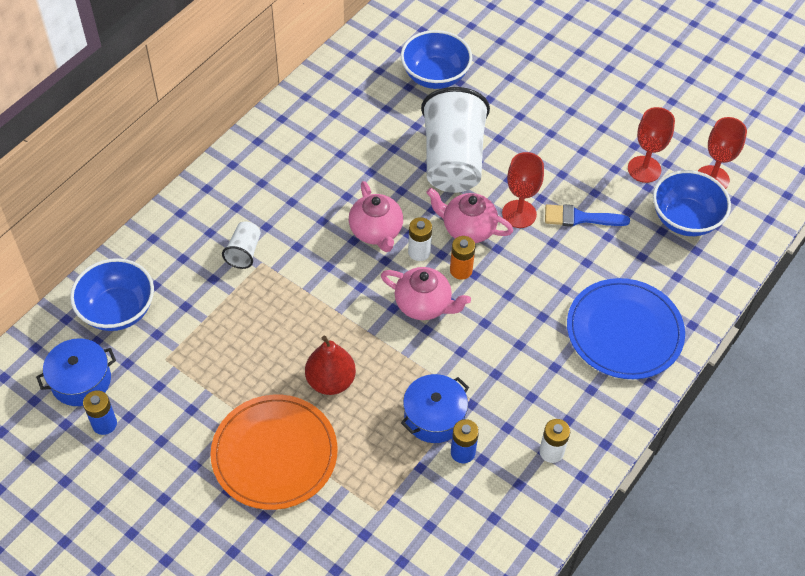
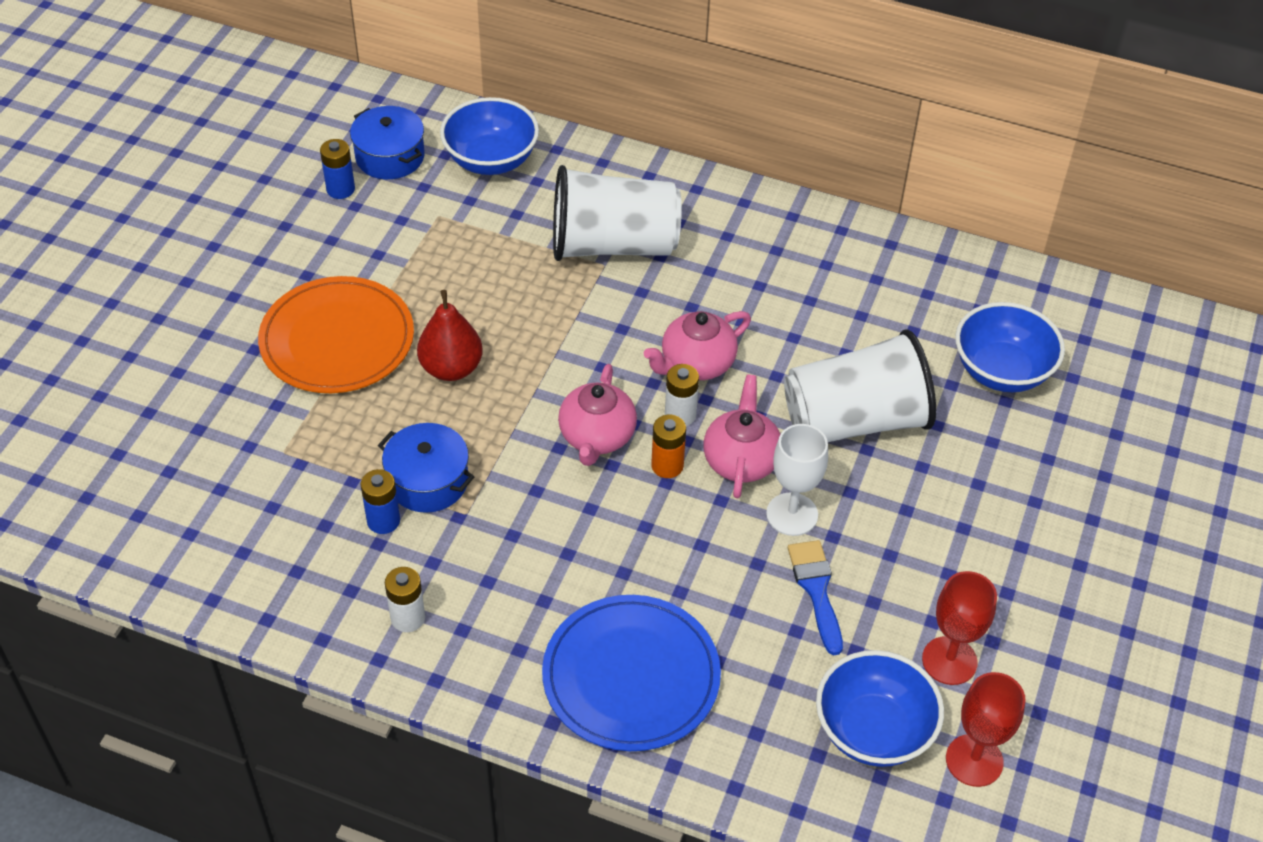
camera: 75 degrees right, 5 degrees down
(244, 252) = (613, 245): white cup -> white cup, size x2.27
(519, 214) = (792, 514): red goblet -> white goblet

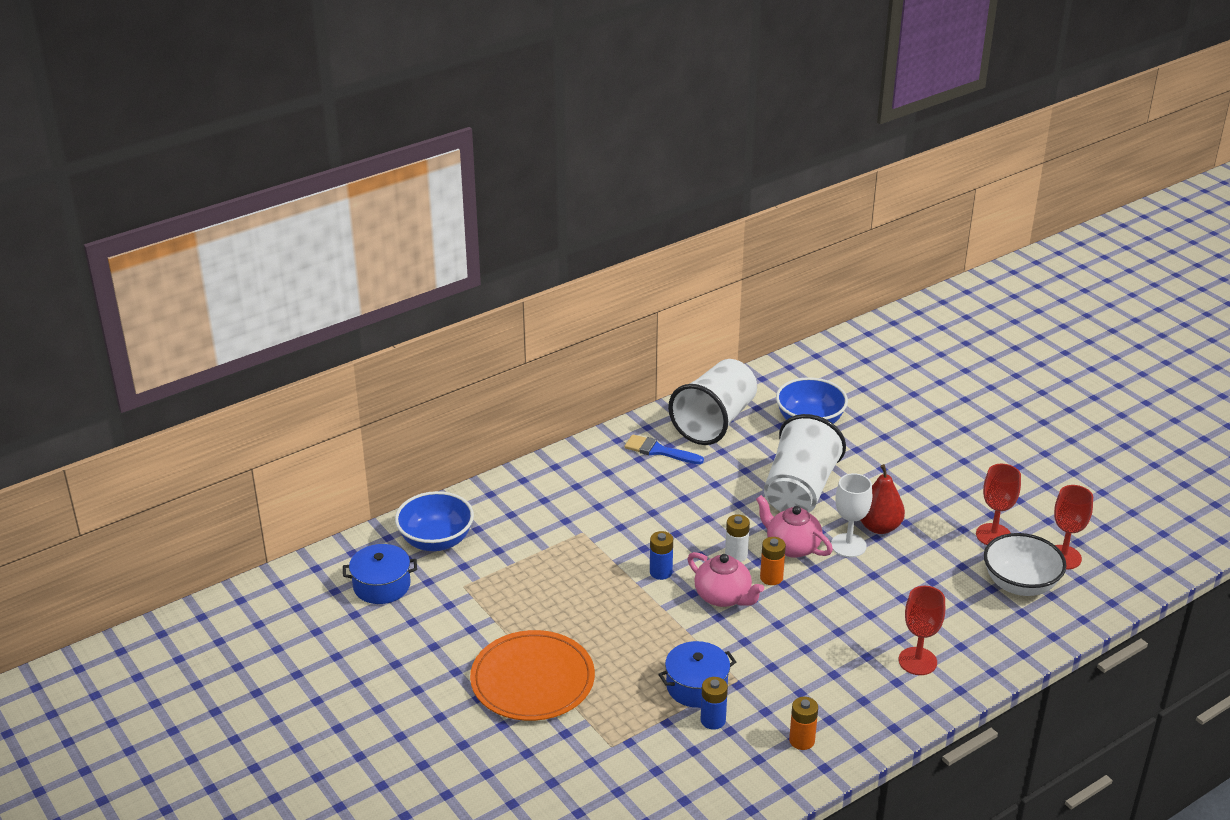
camera: 55 degrees left, 15 degrees down
(340, 189) = (388, 622): blue battery -> blue battery (661, 572)
(408, 618) = (801, 740): white battery -> orange battery
(451, 368) = (608, 636): red pear -> red pear (879, 527)
(613, 245) = (569, 521): white cup -> white cup (715, 422)
(631, 676) = (917, 661): blue plate -> red goblet
(696, 364) = (701, 530): pink teapot -> none
(816, 590) = (909, 561): blue brush -> blue brush (659, 451)
(873, 730) = (1020, 584): blue bowl -> white bowl

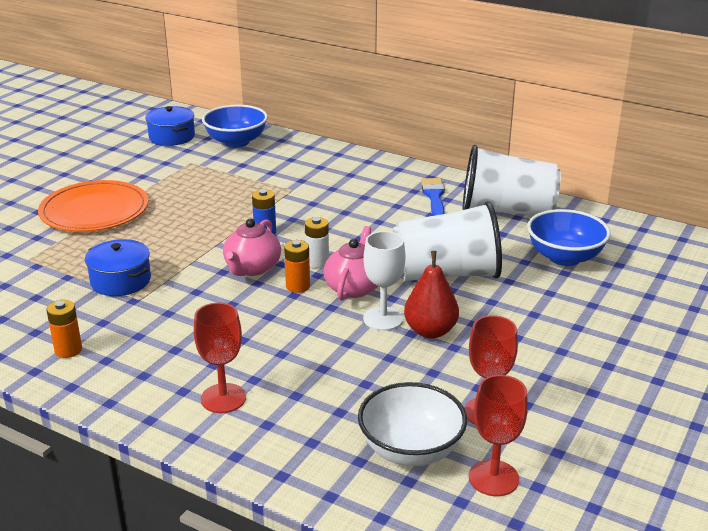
camera: 65 degrees right, 5 degrees down
(713, 720) = (78, 298): blue battery -> none

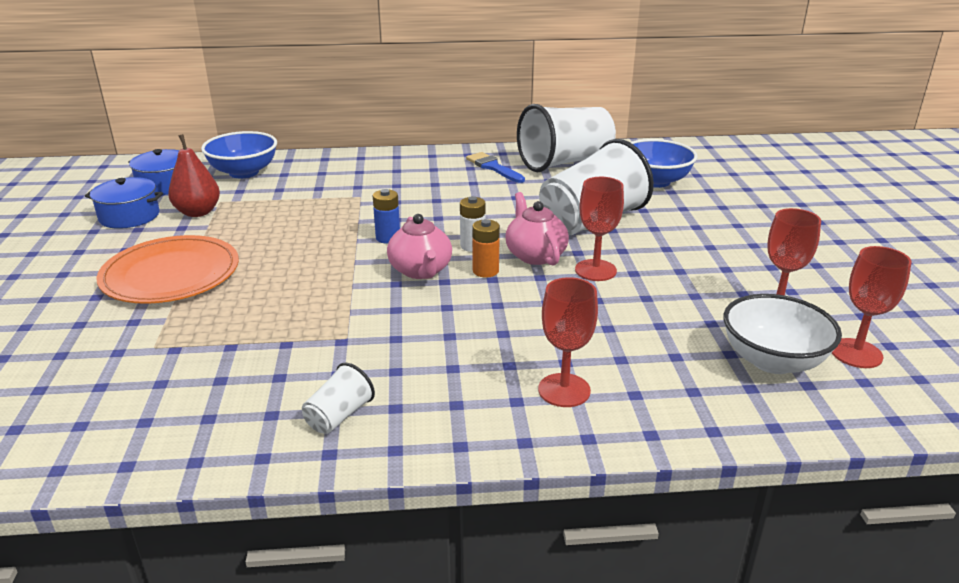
camera: 35 degrees left, 0 degrees up
(68, 350) = (339, 416): orange battery -> white cup
(120, 281) = (300, 328): blue pot -> blue pot (129, 216)
(383, 319) = (595, 270): white goblet -> red goblet
(430, 331) = (645, 266): red pear -> red pear (198, 212)

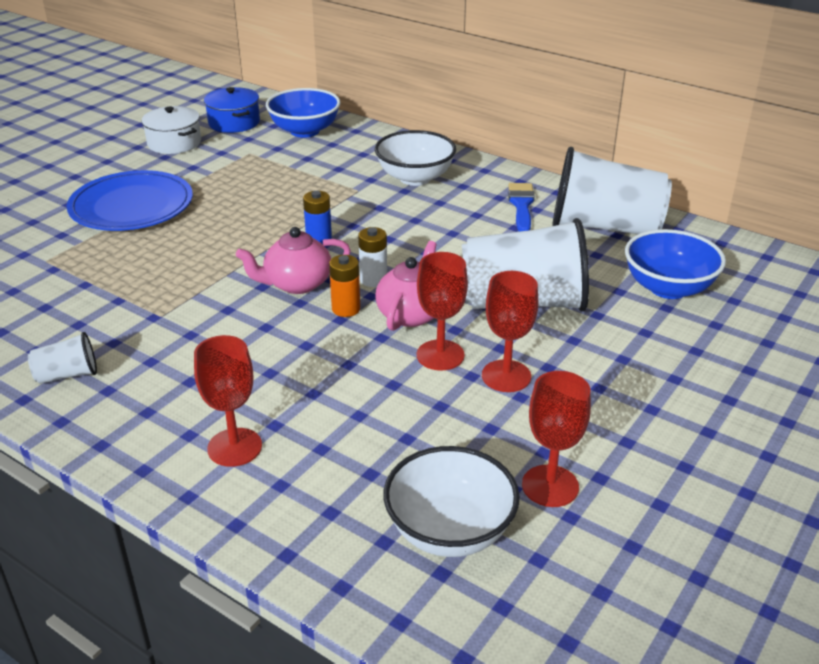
camera: 40 degrees right, 5 degrees up
(129, 216) = (174, 143): blue pot -> white pot
(171, 274) = (131, 206): orange plate -> blue plate
(198, 212) = (221, 157): red pear -> none
(390, 175) = (415, 178): none -> white bowl
(421, 271) = (297, 284): pink teapot -> pink teapot turned 45 degrees clockwise
(856, 353) = (547, 576): red goblet -> red goblet (506, 376)

